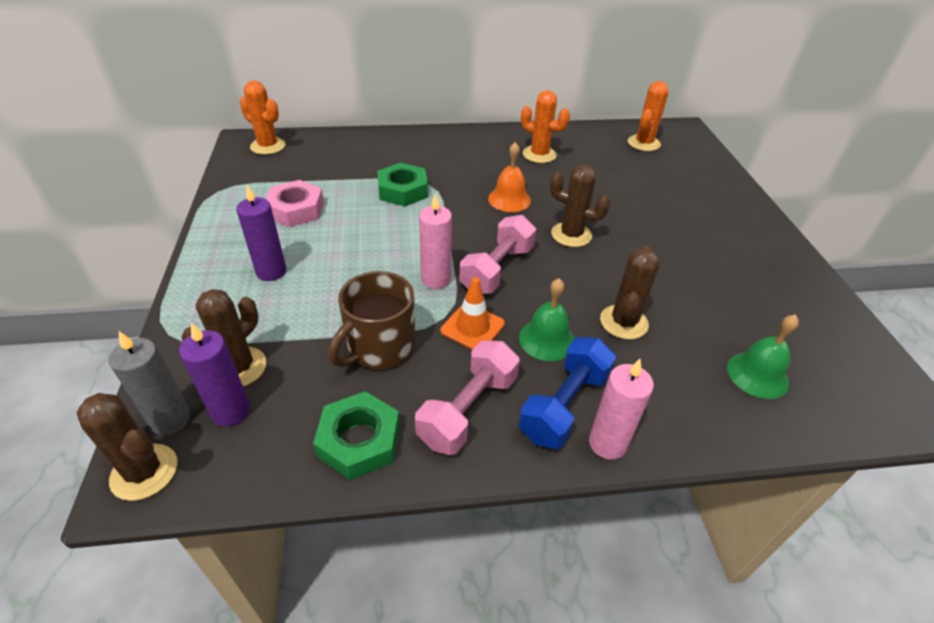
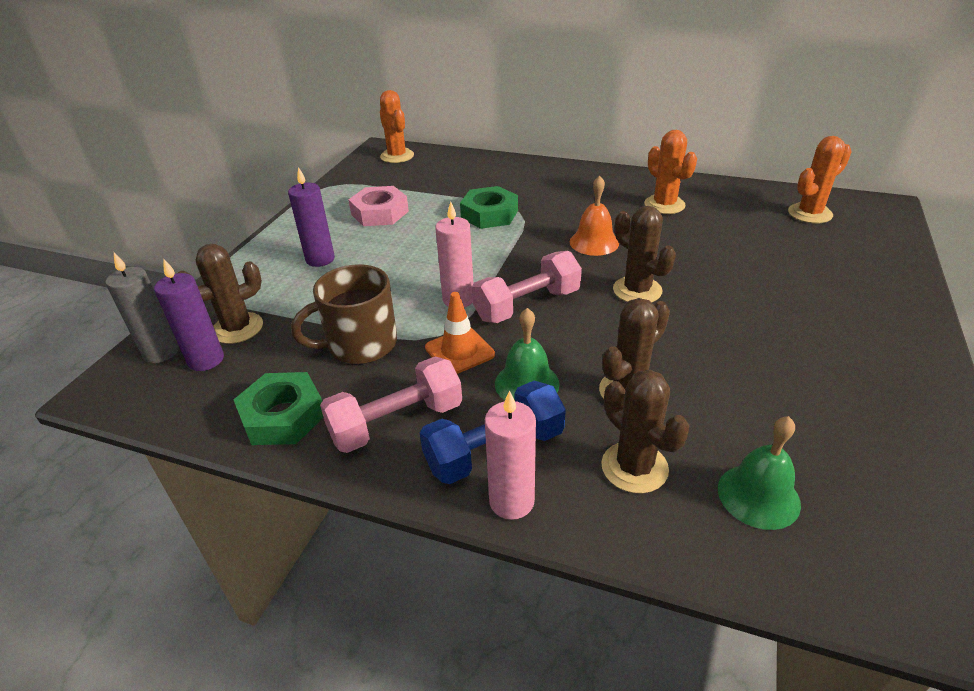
camera: 30 degrees right, 5 degrees down
(144, 472) = (116, 384): brown cactus -> brown cactus (634, 467)

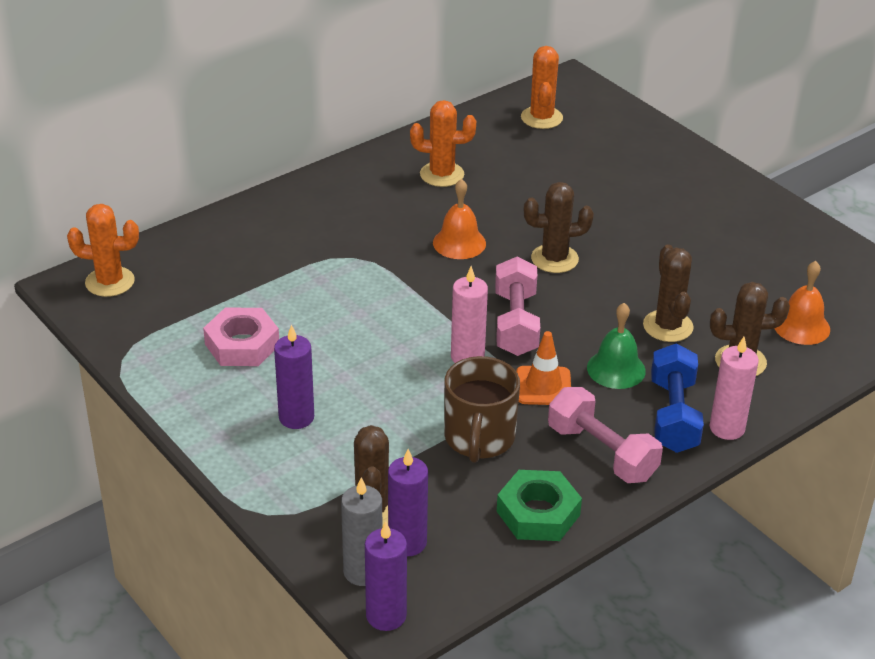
camera: 60 degrees left, 0 degrees up
(112, 384) = (386, 616): none -> purple candle
(396, 422) = (602, 452): pink dumbbell -> pink dumbbell turned 45 degrees counterclockwise
(489, 214) = (336, 276): green nut -> none
(758, 496) = (801, 326): green bell -> orange bell

